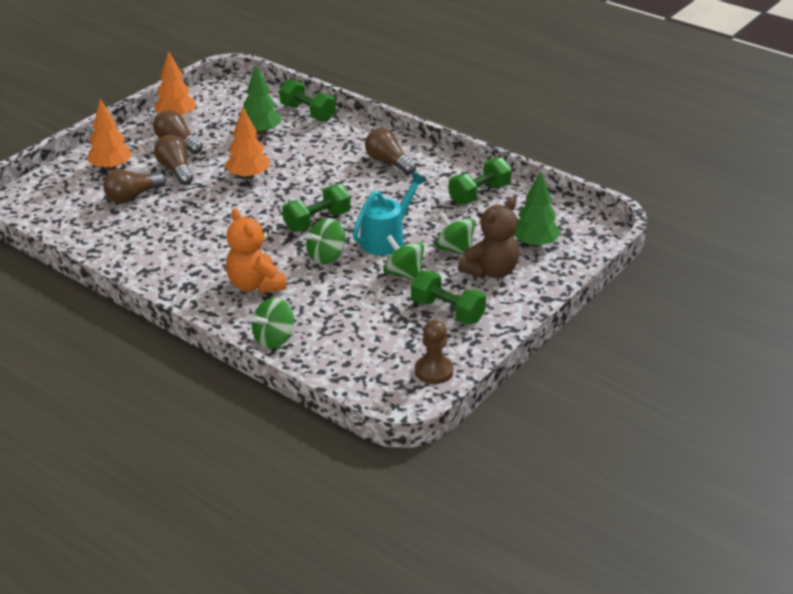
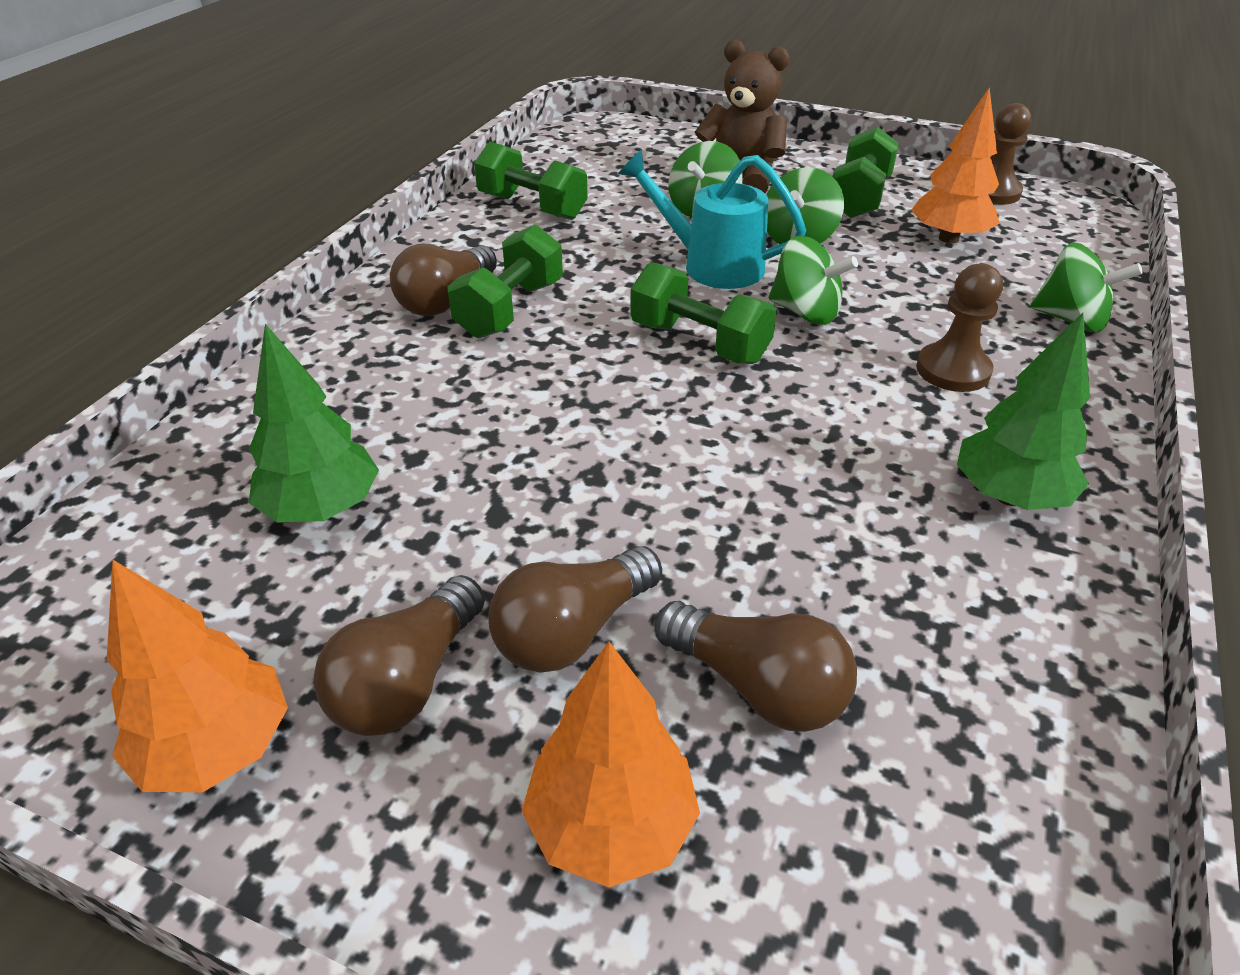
camera: 105 degrees left, 5 degrees up
(248, 176) = (560, 476): orange tree -> orange tree (948, 238)
(255, 285) = (953, 370): orange teddy bear -> brown pawn
(308, 113) = (213, 447): green dumbbell -> green dumbbell (510, 309)
(534, 244) = (651, 159): green tree -> green tree (1009, 496)

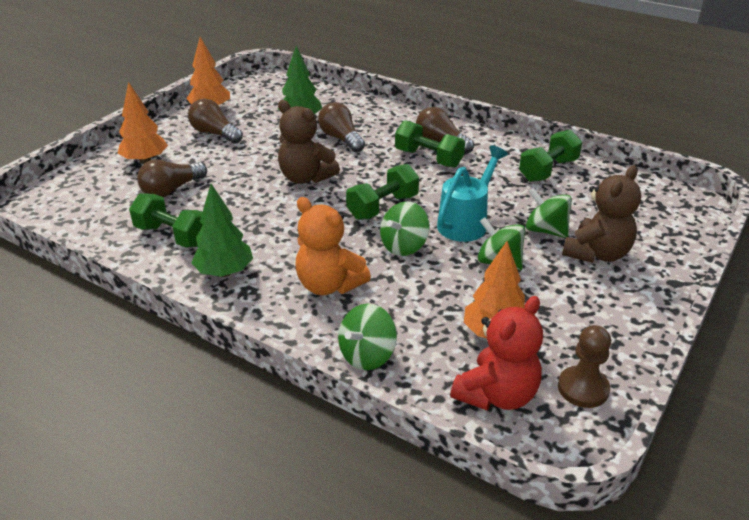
camera: 100 degrees right, 5 degrees down
(573, 631) = (216, 160): brown light bulb -> brown light bulb (341, 139)
(622, 450) = (306, 178): none -> brown teddy bear
(859, 198) = (567, 305): green dumbbell -> green dumbbell (172, 236)
(953, 370) = (329, 285): brown pawn -> orange teddy bear
(1049, 235) = (496, 395): none -> red teddy bear

